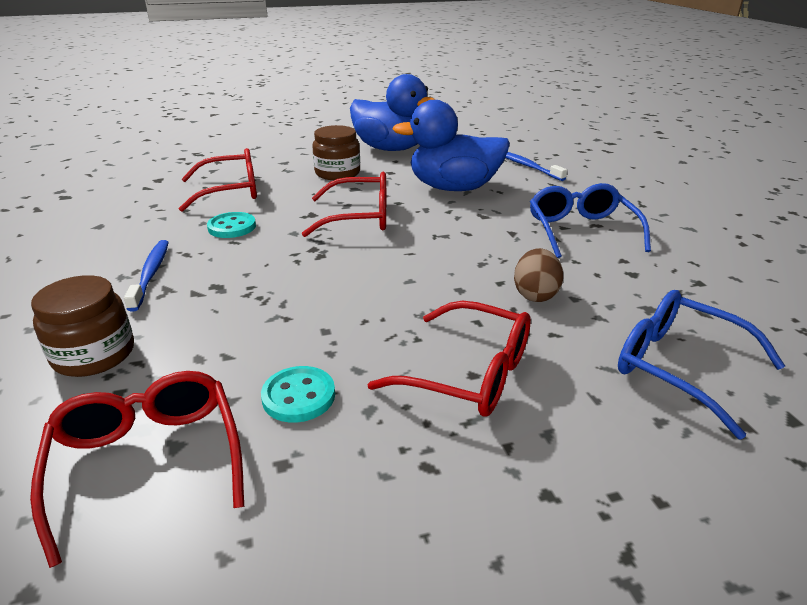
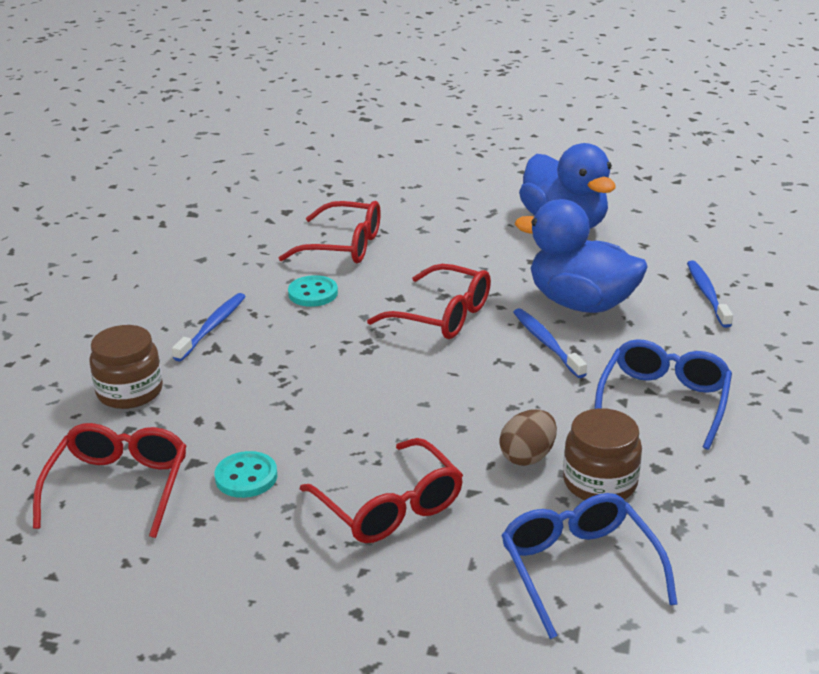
camera: 30 degrees right, 0 degrees up
(337, 173) = (471, 248): brown jar -> brown jar (600, 482)
(458, 216) = (546, 343): none -> blue toothbrush

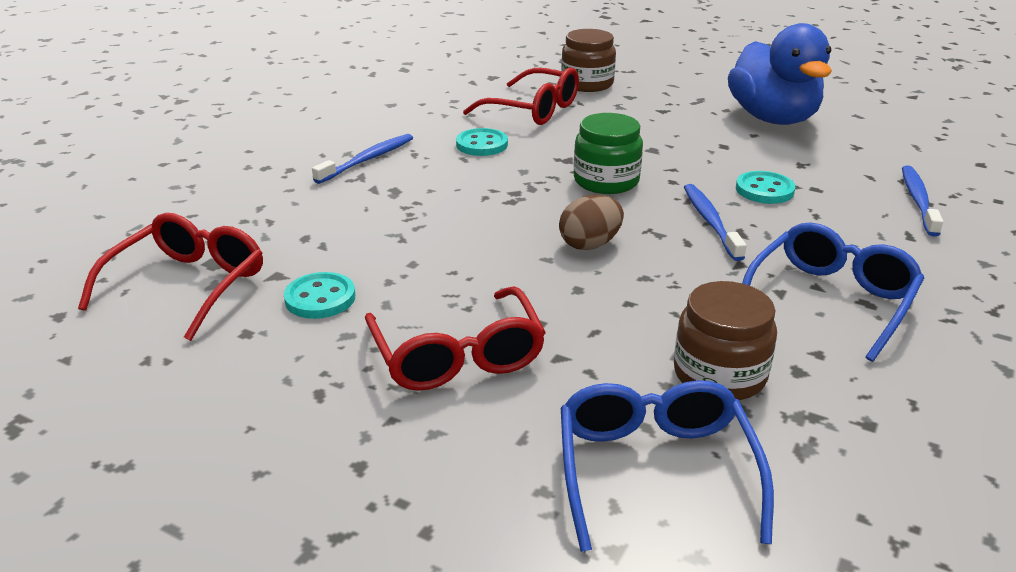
camera: 15 degrees right, 0 degrees up
(130, 391) = (255, 202): brown jar -> brown jar (587, 84)
(443, 316) = (606, 181): red glasses -> green jar
(527, 456) = (642, 331): brown egg -> brown egg (590, 244)
(581, 303) = (764, 190): blue duck -> turquoise button

